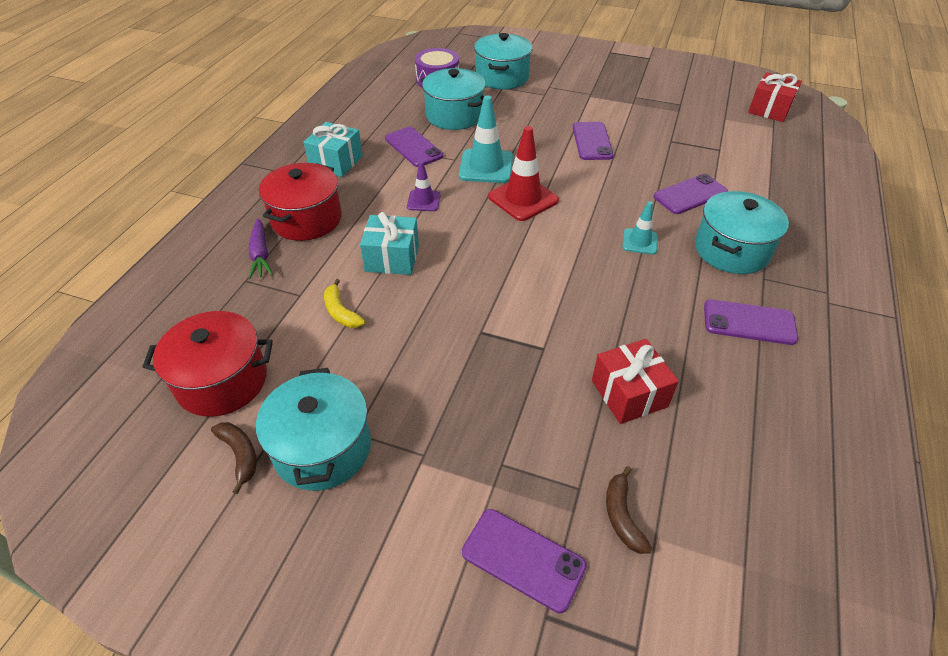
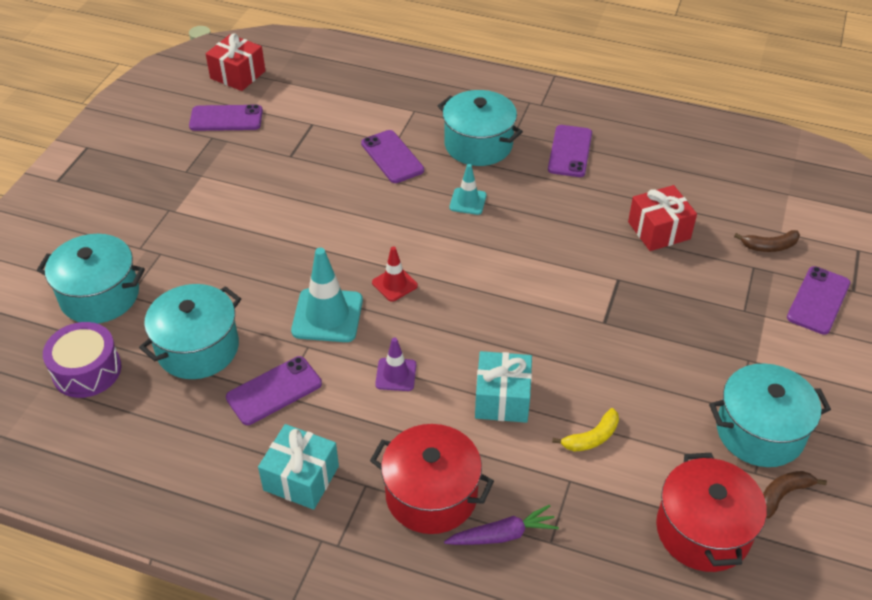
camera: 90 degrees left, 0 degrees up
(523, 199) = (394, 284): red traffic cone -> red traffic cone, size x0.57
(592, 141) = (283, 218): purple phone -> purple phone (226, 118)

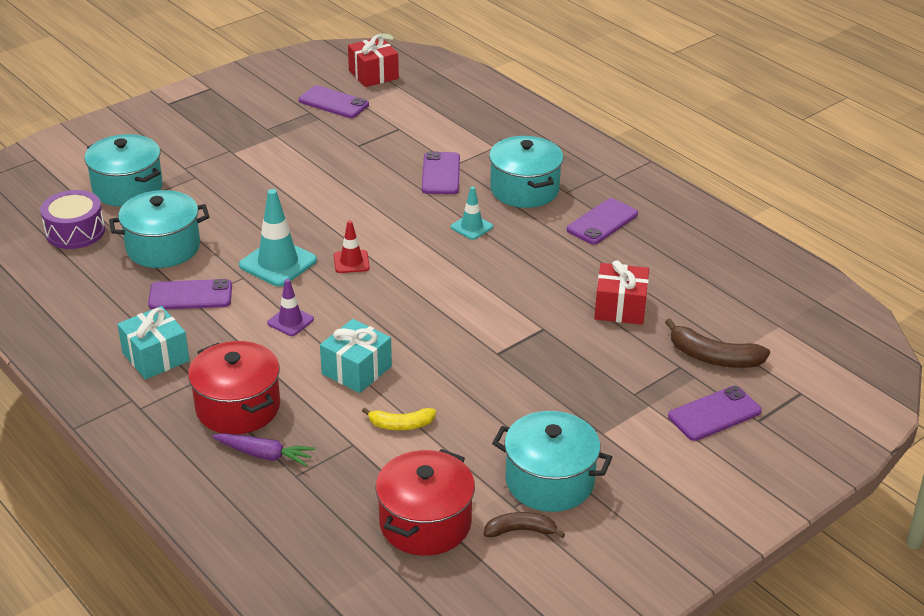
camera: 30 degrees right, 10 degrees down
(769, 246) = (713, 357): brown banana -> brown banana, size x1.57

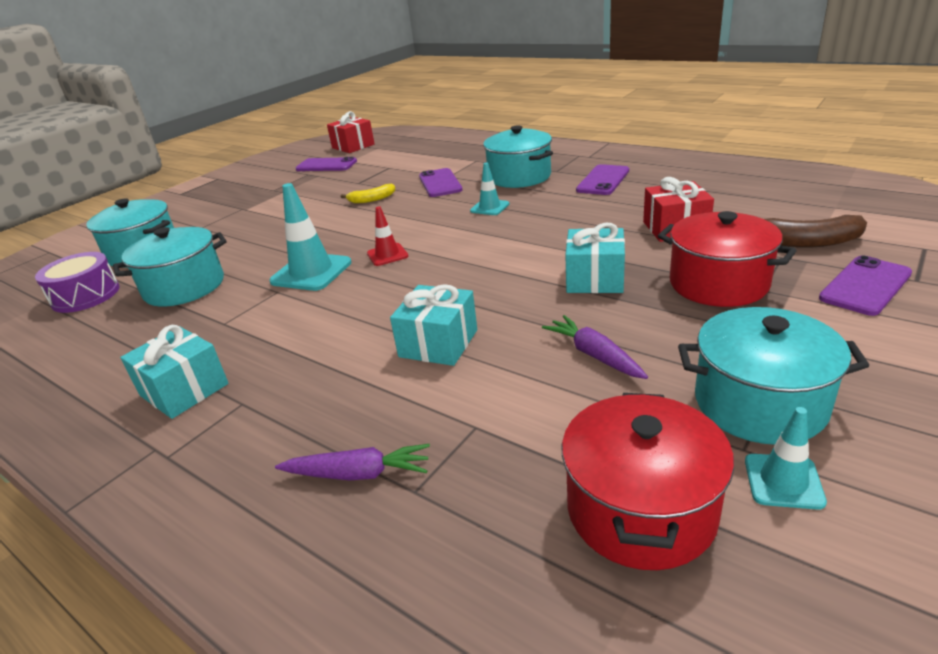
camera: 10 degrees left, 5 degrees down
(190, 295) = (220, 320): purple phone -> none
(238, 407) = (304, 421): red pot -> red pot (718, 284)
(290, 321) = (341, 316): purple traffic cone -> none
(401, 425) = (524, 387): yellow banana -> yellow banana (372, 199)
(465, 414) = (594, 355): none -> purple carrot
(512, 343) = (595, 279): none -> turquoise gift
(520, 530) = (783, 481): brown banana -> turquoise traffic cone

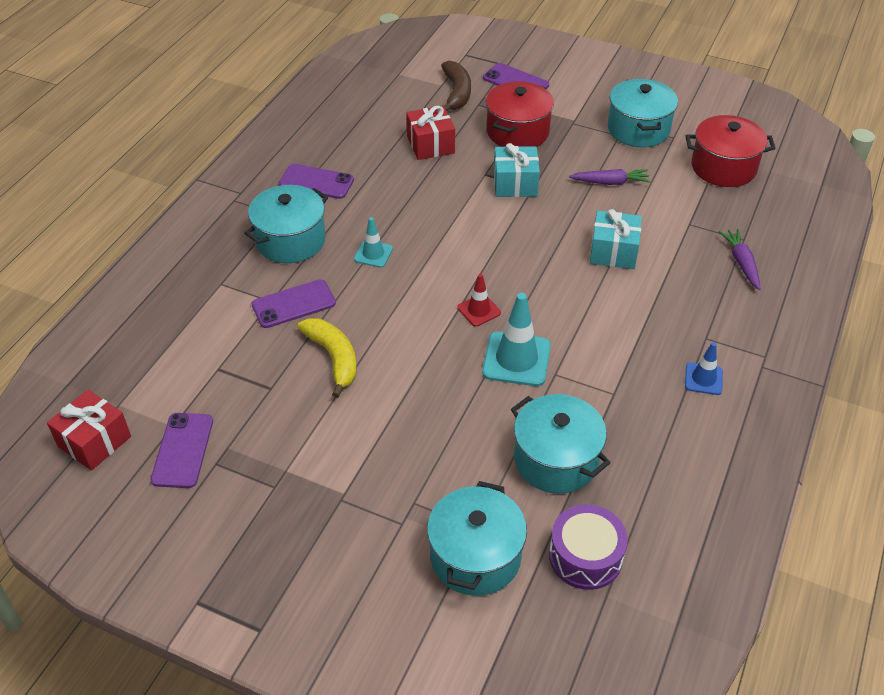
camera: 105 degrees left, 15 degrees up
(184, 390) = (703, 379): turquoise gift -> blue traffic cone
(372, 199) = (334, 358): yellow banana -> yellow banana, size x1.57
(594, 355) = (610, 182): purple carrot -> purple carrot turned 135 degrees counterclockwise
(783, 481) = (690, 129): turquoise traffic cone -> none

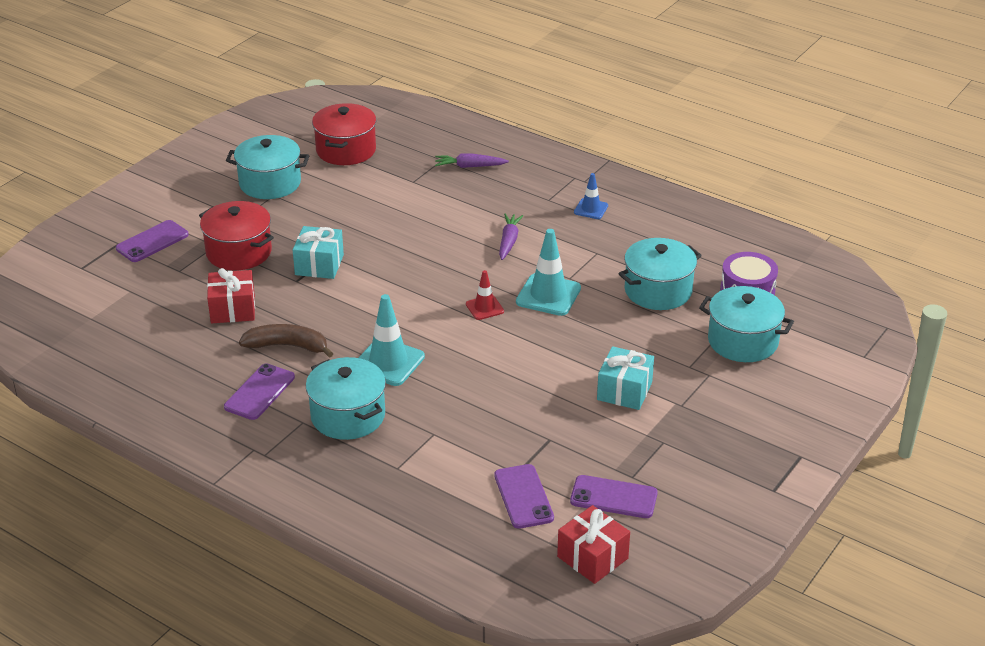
camera: 80 degrees left, 10 degrees down
(293, 304) = (443, 419): purple phone -> purple phone (523, 496)
(334, 358) = (521, 398): yellow banana -> none
(373, 254) = (388, 362): turquoise traffic cone -> turquoise traffic cone, size x1.75
(456, 93) = (151, 282): brown banana -> brown banana (287, 346)
(610, 182) = (340, 211): purple carrot -> purple carrot (508, 241)
(613, 252) = (434, 225): turquoise gift -> turquoise gift (624, 391)

